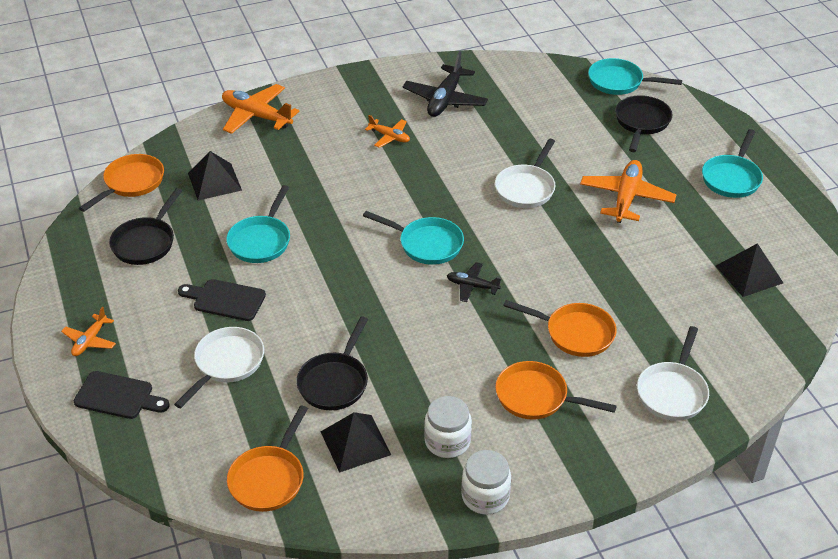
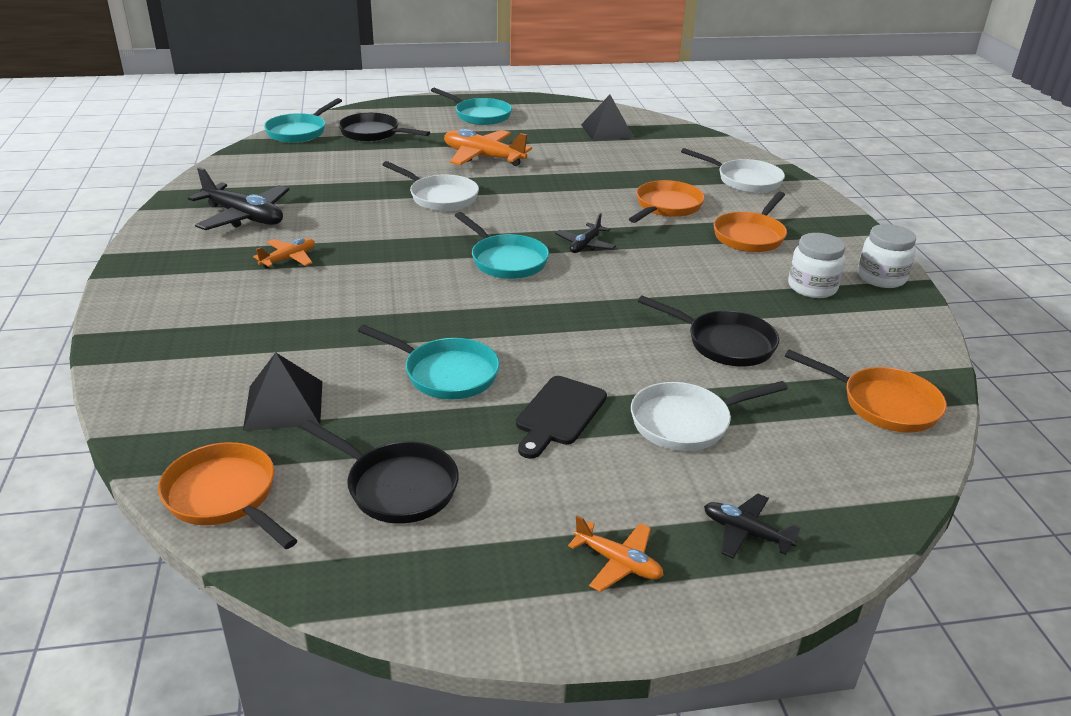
camera: 80 degrees left, 10 degrees down
(118, 396) = (746, 533): black cutting board -> black plane
(226, 363) = (686, 422): white pan -> white pan turned 60 degrees counterclockwise
(256, 116) = (149, 353): orange plane -> none
(355, 443) = (819, 340): black pyramid -> none
(427, 244) = (506, 260): turquoise pan -> turquoise pan turned 105 degrees clockwise

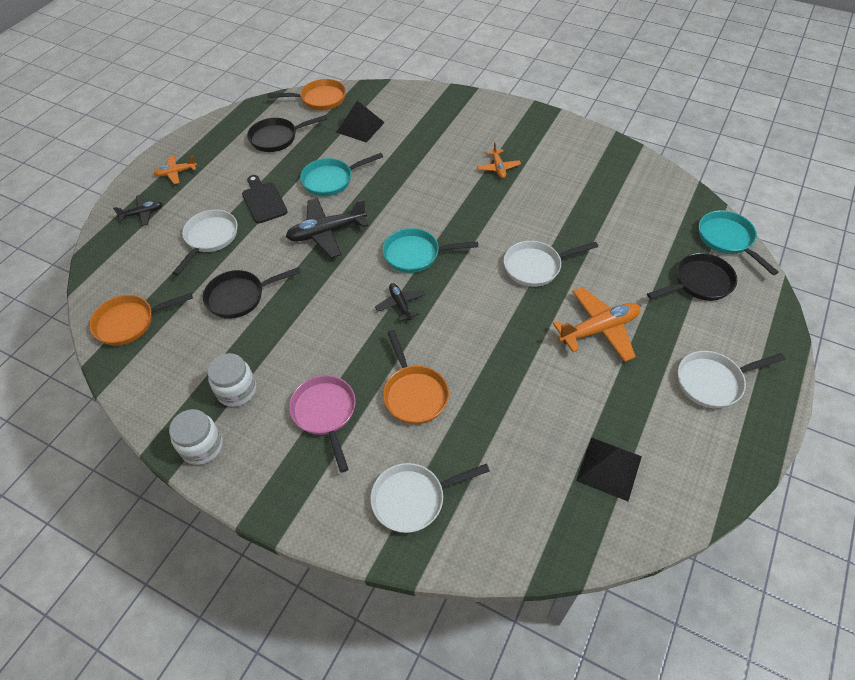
camera: 130 degrees right, 20 degrees up
(244, 217) = (572, 167): black plane -> black plane (326, 232)
(480, 115) = (713, 382): turquoise pan -> white pan
(750, 236) = (325, 413): orange pan -> pink pan

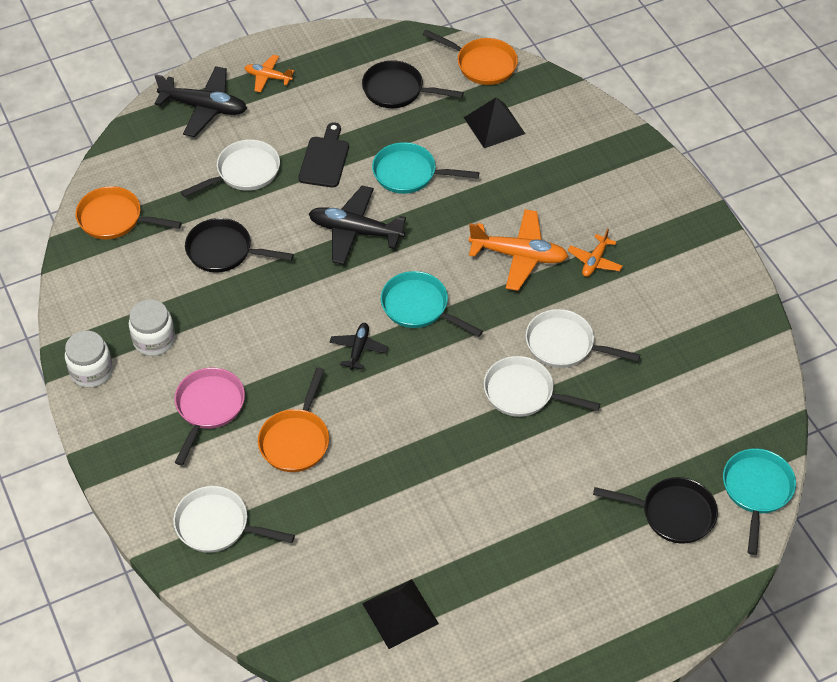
camera: 35 degrees right, 0 degrees up
(142, 213) = (204, 107): black plane -> black plane, size x1.80
(599, 329) = (520, 492): orange plane -> orange plane (519, 255)
(713, 382) = (575, 610): white pan -> white pan (564, 345)

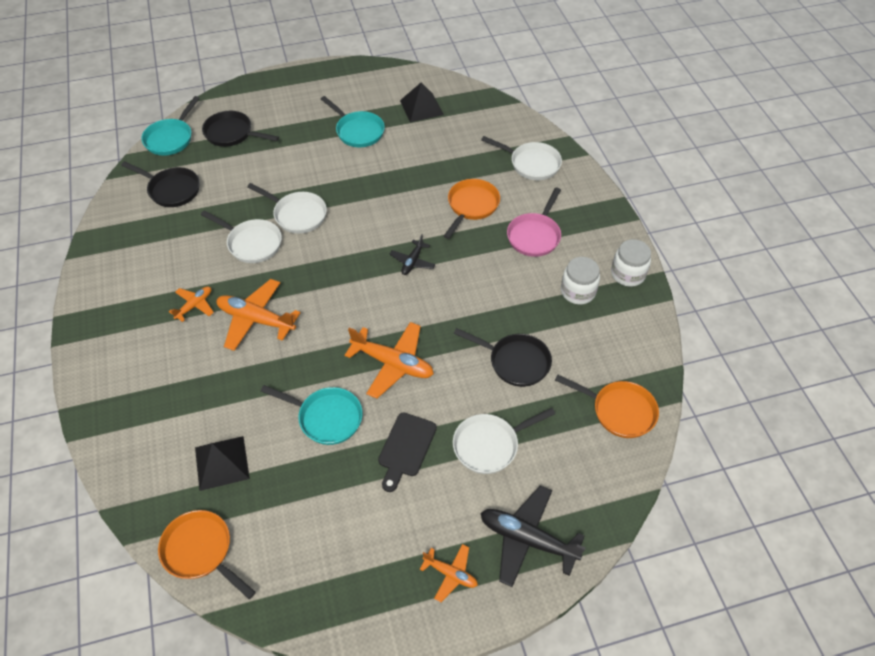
camera: 170 degrees left, 0 degrees up
(355, 231) = (393, 363): black plane -> orange plane
(397, 90) = (308, 528): black pan -> black pan (172, 190)
(418, 307) = (355, 288): turquoise pan -> turquoise pan (358, 131)

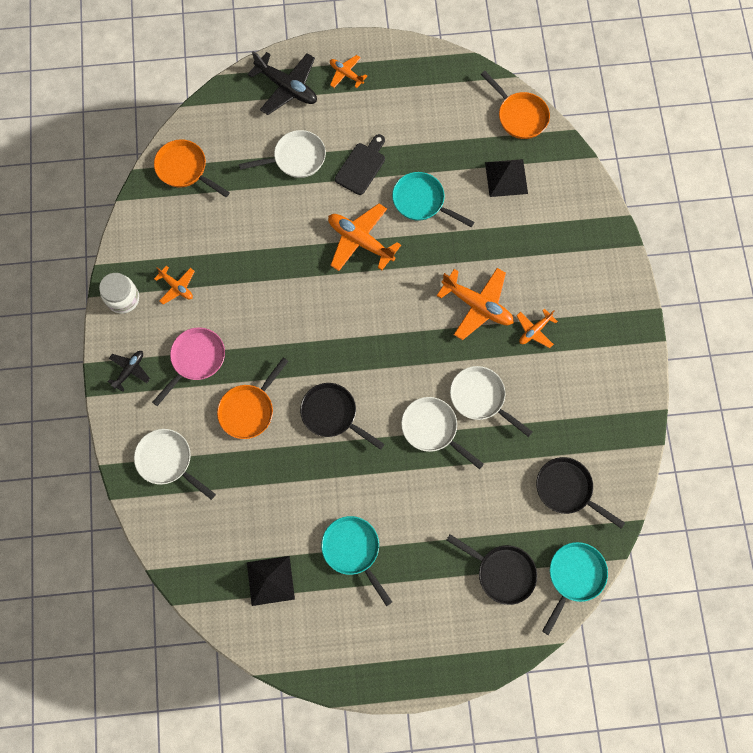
camera: 170 degrees left, 20 degrees up
(412, 262) = (323, 347): black plane -> black plane (130, 370)
(515, 362) = (255, 225): black pan -> black pan (332, 414)
(578, 291) = (177, 287): white jar -> orange plane

